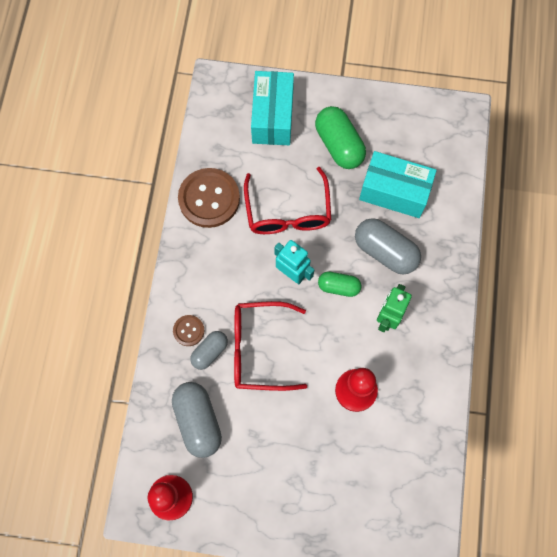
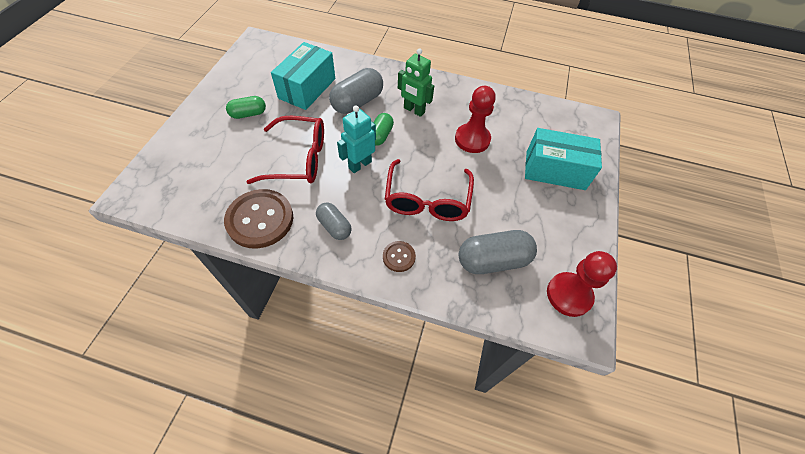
camera: 85 degrees left, 15 degrees down
(210, 352) = (424, 241): grey capsule -> grey capsule (334, 226)
(273, 117) = (195, 155): turquoise box -> turquoise box (555, 170)
(339, 145) = (248, 114): green capsule -> green capsule, size x0.60

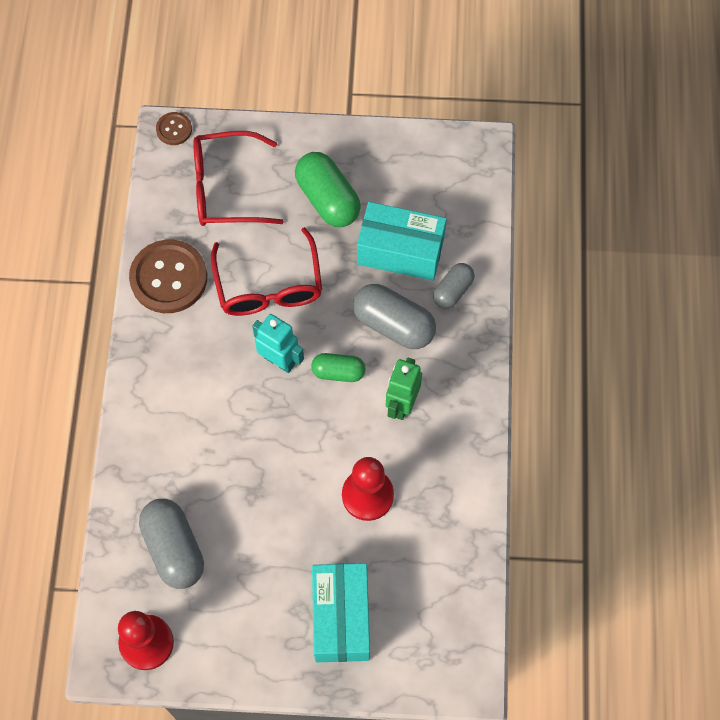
camera: 80 degrees right, 10 degrees up
(248, 114) = (328, 199): green capsule -> green capsule, size x1.66
(334, 226) = (178, 359): grey capsule -> grey capsule (453, 291)
(399, 257) = (154, 441): brown button -> brown button (174, 129)
(427, 200) = (244, 455): red glasses -> red glasses (225, 188)

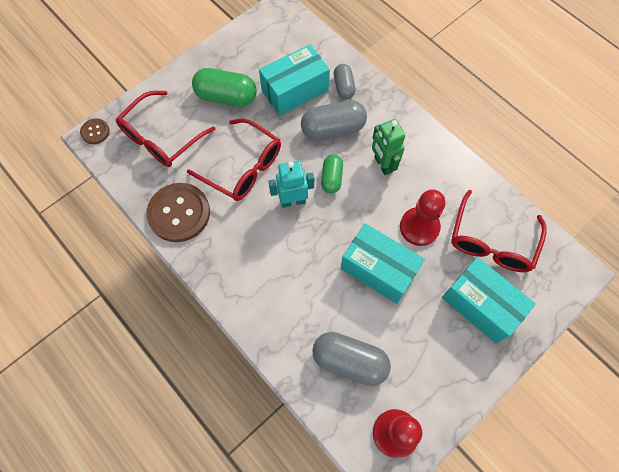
camera: 45 degrees left, 0 degrees up
(286, 497) = (378, 269): none -> turquoise box
(338, 372) = (331, 178): green capsule -> green capsule turned 45 degrees counterclockwise
(419, 574) = (491, 242): none -> red glasses

